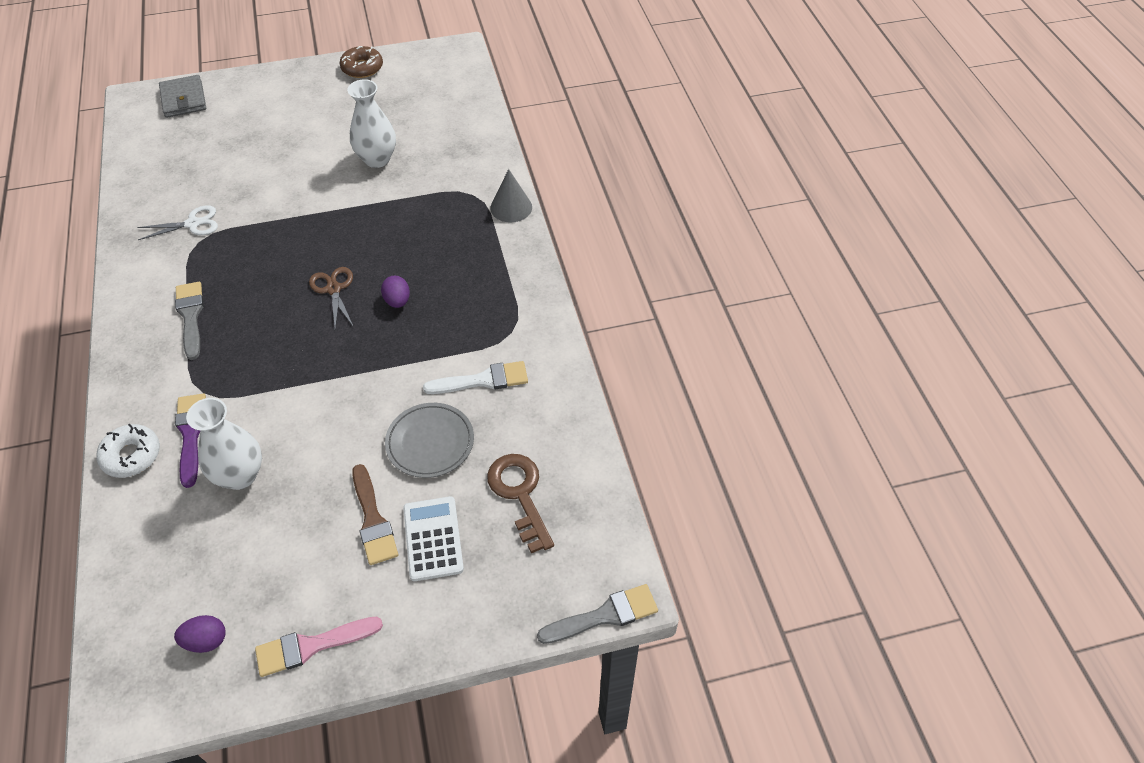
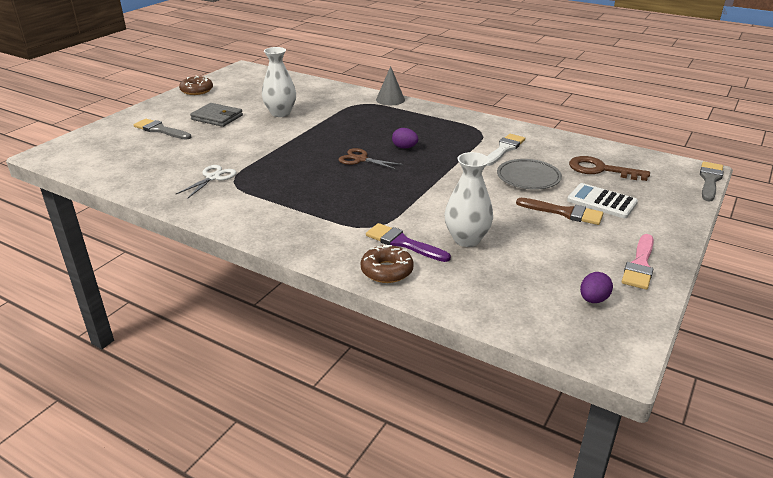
camera: 45 degrees left, 20 degrees down
(131, 456) = (387, 271): white donut -> brown donut
(184, 99) = (90, 141): grey wallet -> grey wallet (217, 117)
(191, 316) = (296, 207): grey brush -> grey brush (160, 130)

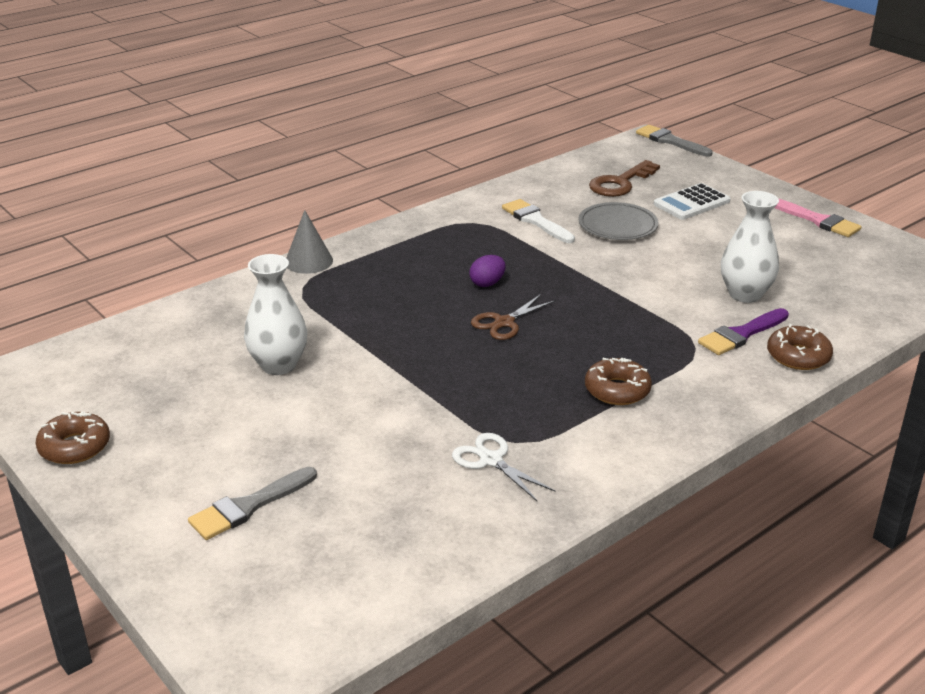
camera: 70 degrees left, 0 degrees up
(217, 117) = (241, 434): grey wallet -> none
(302, 204) = (617, 390): none -> brown donut
(564, 212) = (707, 228): brown brush -> none
(593, 299) = (871, 258): purple egg -> none

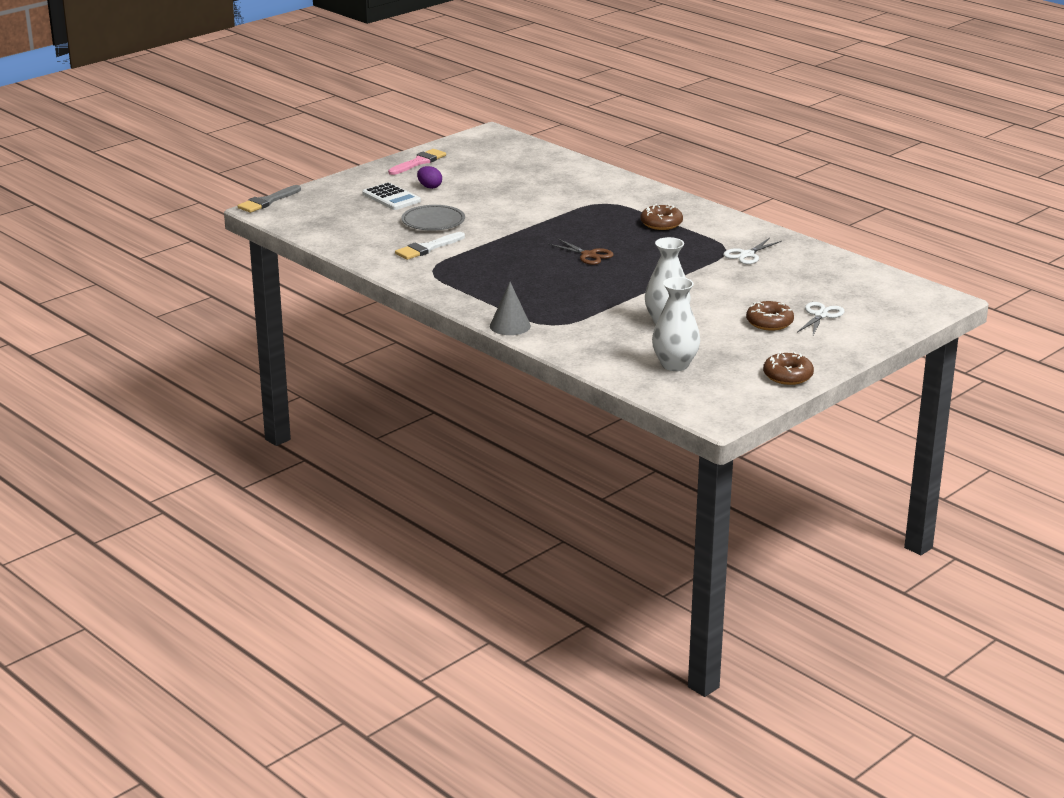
camera: 95 degrees left, 5 degrees down
(248, 506) = (820, 315): grey brush -> white scissors
(487, 283) = (534, 262): purple egg -> purple egg (429, 187)
(620, 183) = (355, 220): brown key -> none
(741, 334) = (585, 191): purple brush -> none
(745, 294) = (533, 187): white vase -> white vase (675, 365)
(798, 356) = (607, 178): brown donut -> brown donut (769, 322)

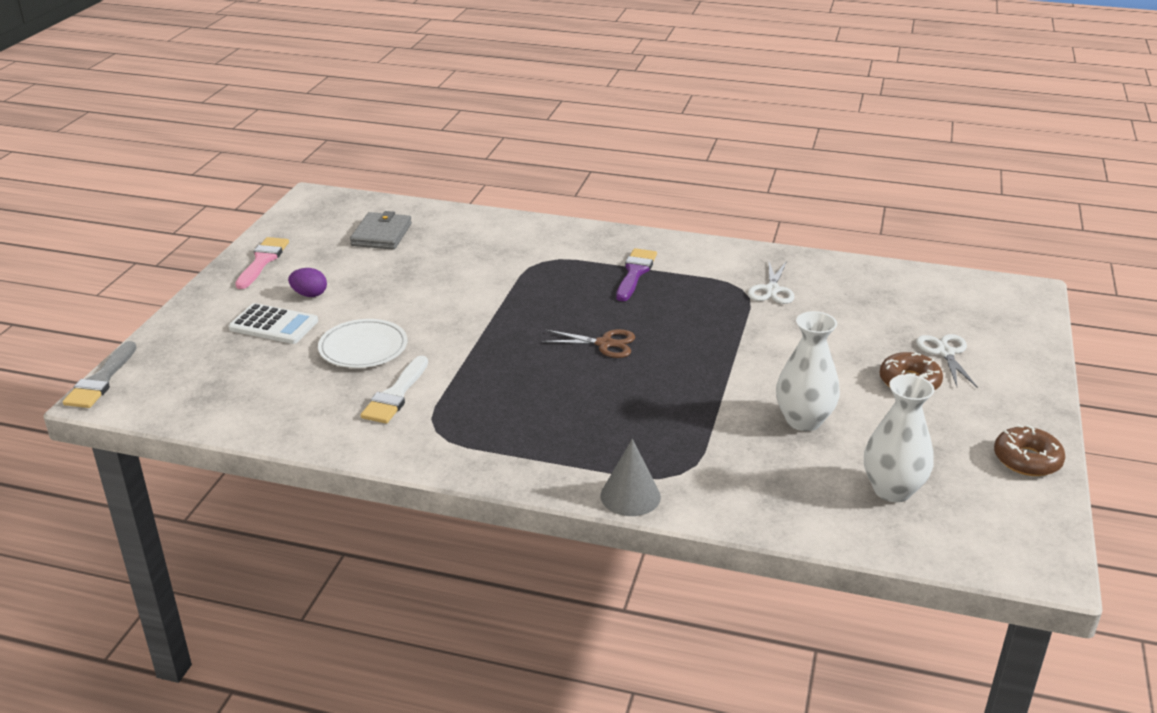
camera: 30 degrees left, 5 degrees up
(433, 221) = (363, 348): grey plate -> white plate
(512, 164) = (381, 234): none -> grey wallet
(661, 223) = (635, 273): brown donut -> purple brush

